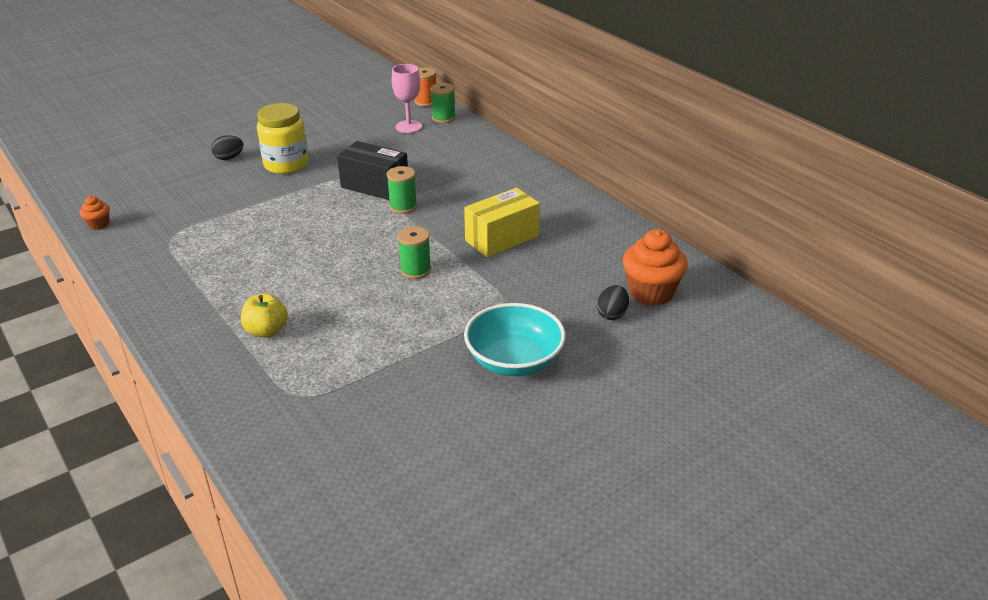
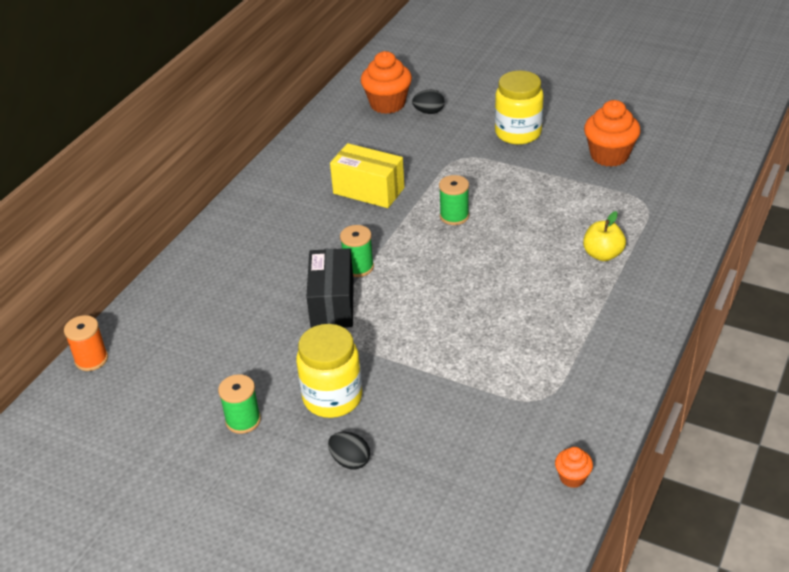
camera: 115 degrees left, 5 degrees up
(406, 410) = (609, 155): none -> orange cupcake
(408, 127) = (174, 342): pink goblet -> none
(443, 118) = (134, 324): green spool -> green spool (243, 420)
(514, 361) = (518, 133): turquoise bowl -> yellow jar

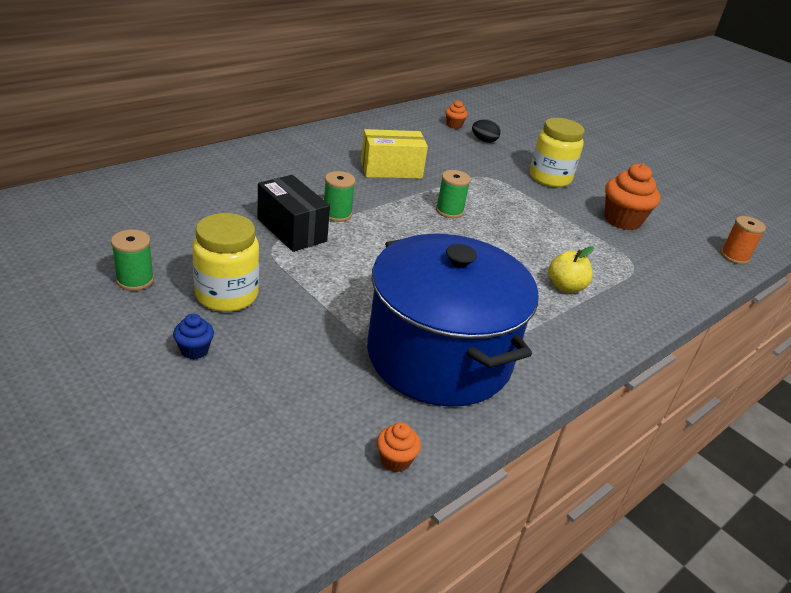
camera: 15 degrees right, 5 degrees down
(91, 359) = (64, 191): orange spool -> orange spool (734, 256)
(332, 304) = (291, 230): black box -> black box turned 60 degrees counterclockwise
(350, 461) = (194, 350): black egg -> blue cupcake
(368, 191) = (391, 170): yellow box -> yellow box turned 60 degrees counterclockwise
(387, 104) = (454, 125): orange cupcake -> orange cupcake, size x0.50
(545, 373) = (439, 356): none -> blue pot

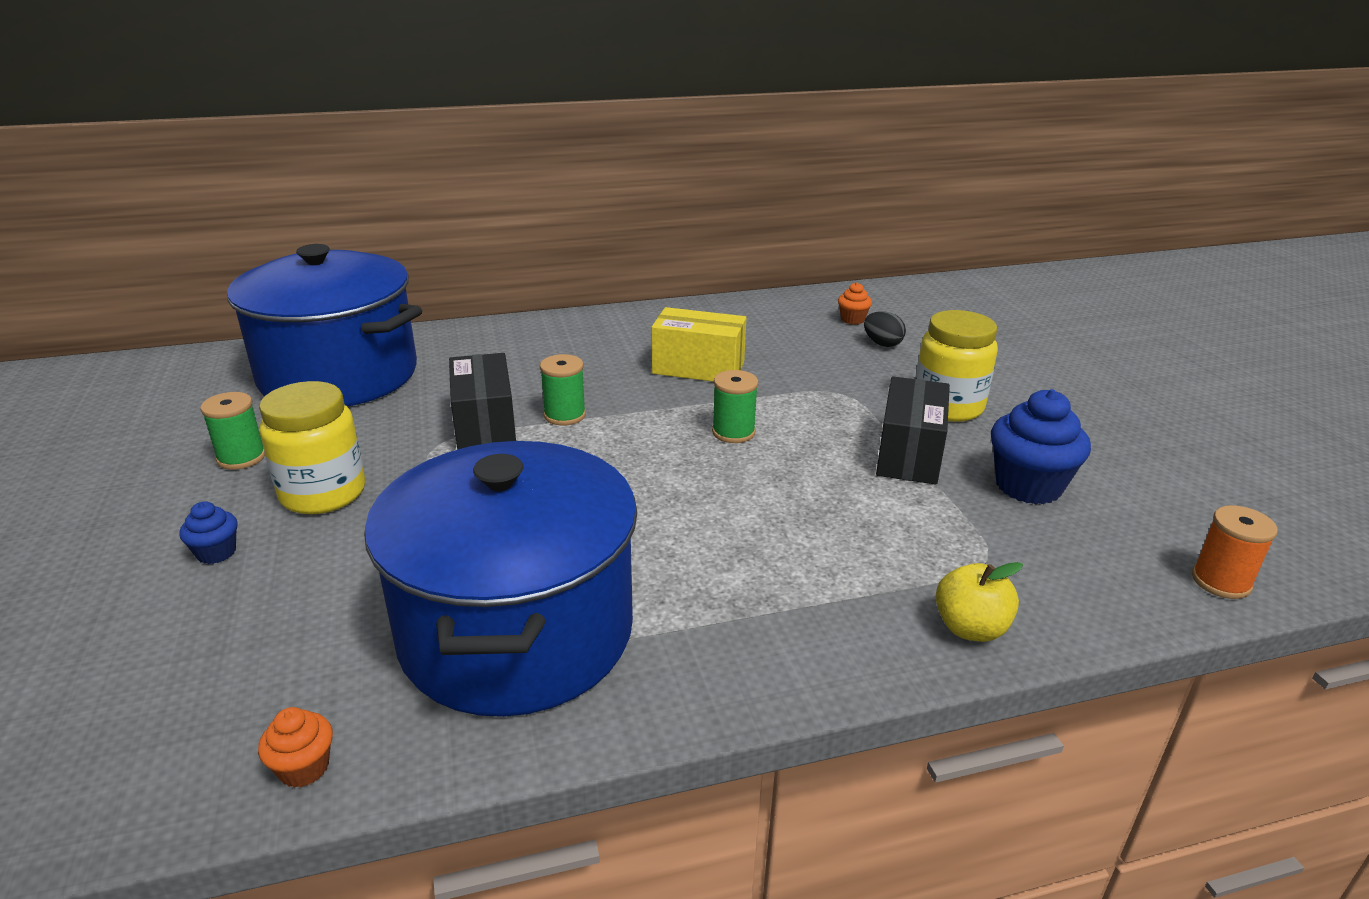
camera: 30 degrees right, 5 degrees down
(142, 206) = (339, 375): none -> blue pot
(553, 211) = (909, 454): none -> black box
(565, 287) = (824, 572): yellow apple -> yellow apple (970, 628)
(622, 220) = (1028, 486): orange cupcake -> blue cupcake

